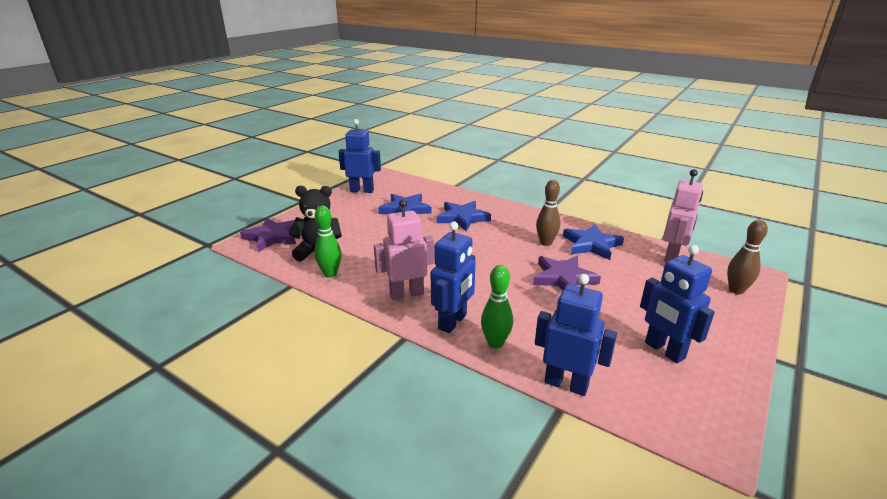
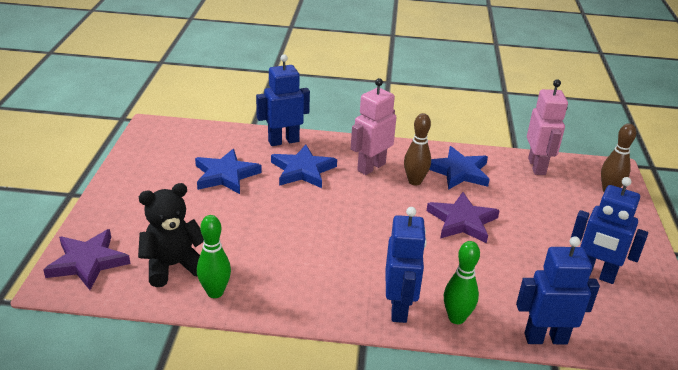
camera: 30 degrees left, 5 degrees up
(362, 190) = (143, 159): blue robot -> blue robot (283, 141)
(406, 294) = (325, 290): pink robot -> pink robot (371, 167)

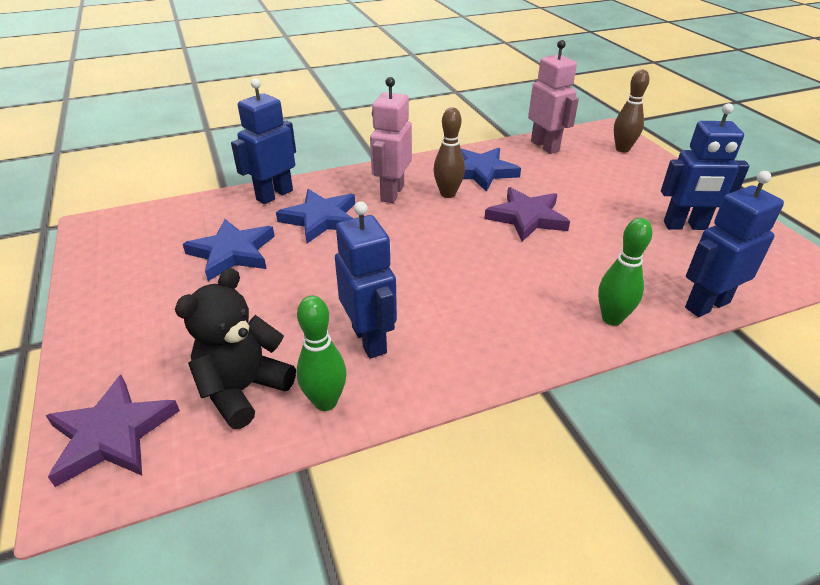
camera: 25 degrees left, 5 degrees up
(399, 308) = (548, 332): blue robot -> blue robot (370, 340)

